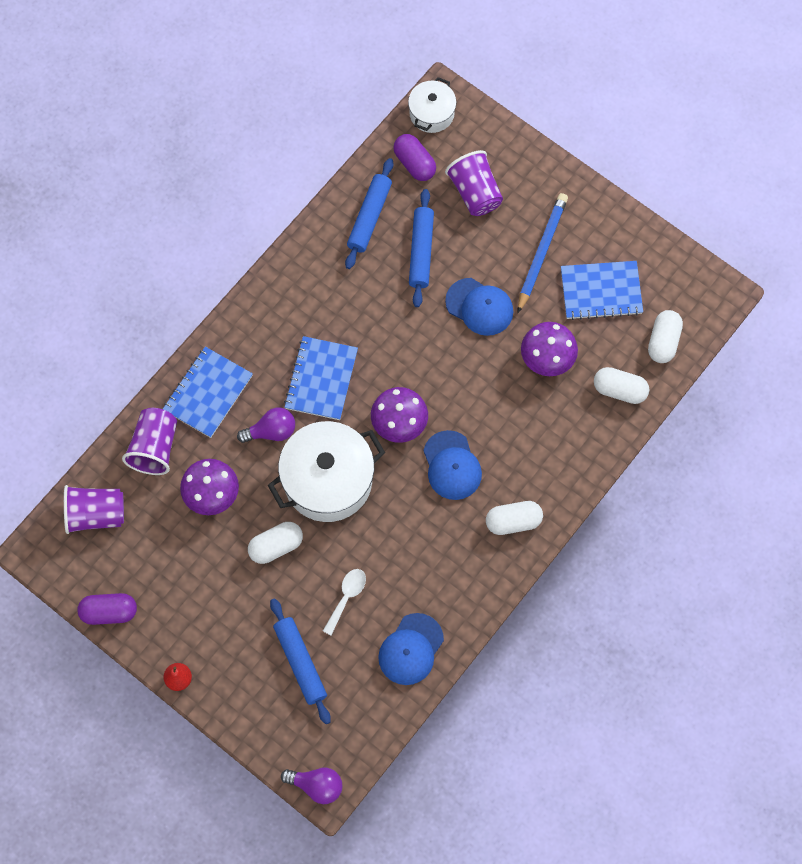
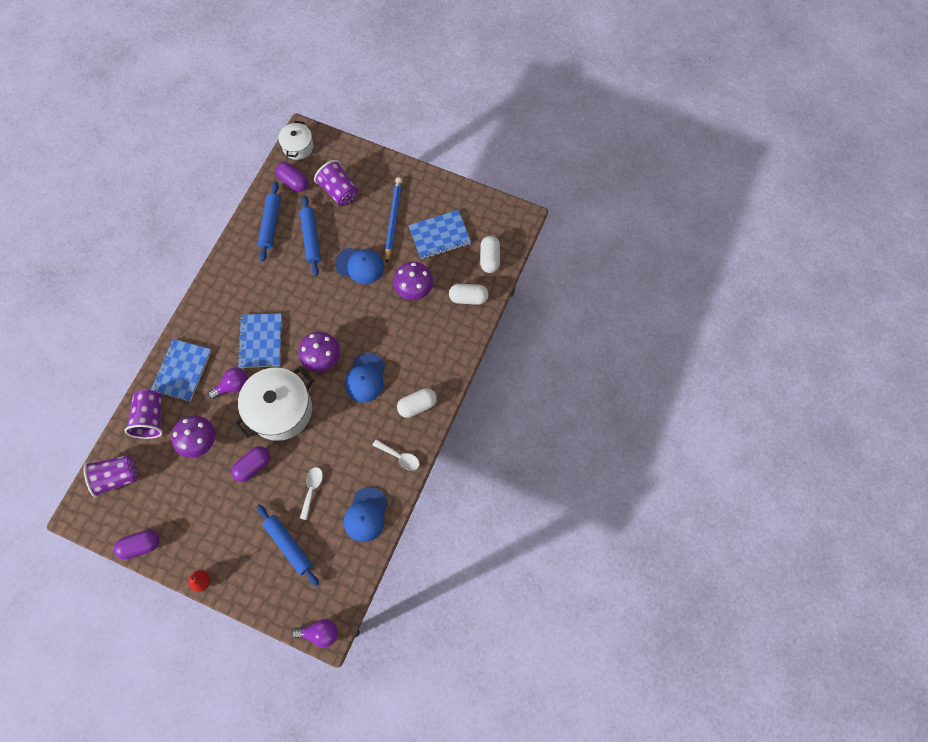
camera: 15 degrees left, 0 degrees up
(276, 546) = (253, 466): white capsule -> purple capsule
(452, 465) = (365, 378): blue cap -> blue cap turned 45 degrees clockwise
(473, 585) = (399, 457): none -> white spoon

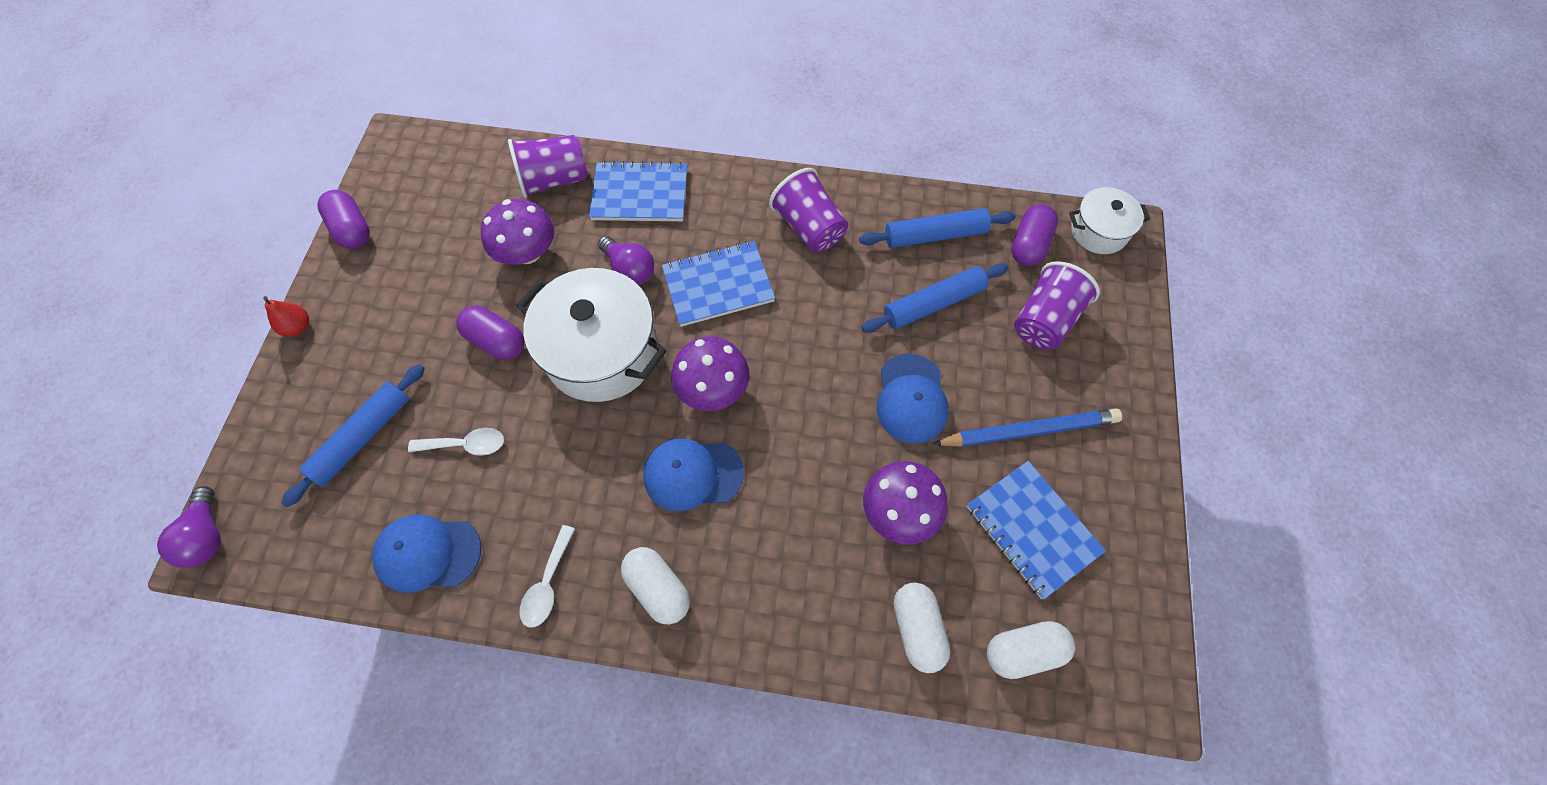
camera: 75 degrees right, 5 degrees down
(117, 477) = (456, 168): purple cup -> purple cup (809, 227)

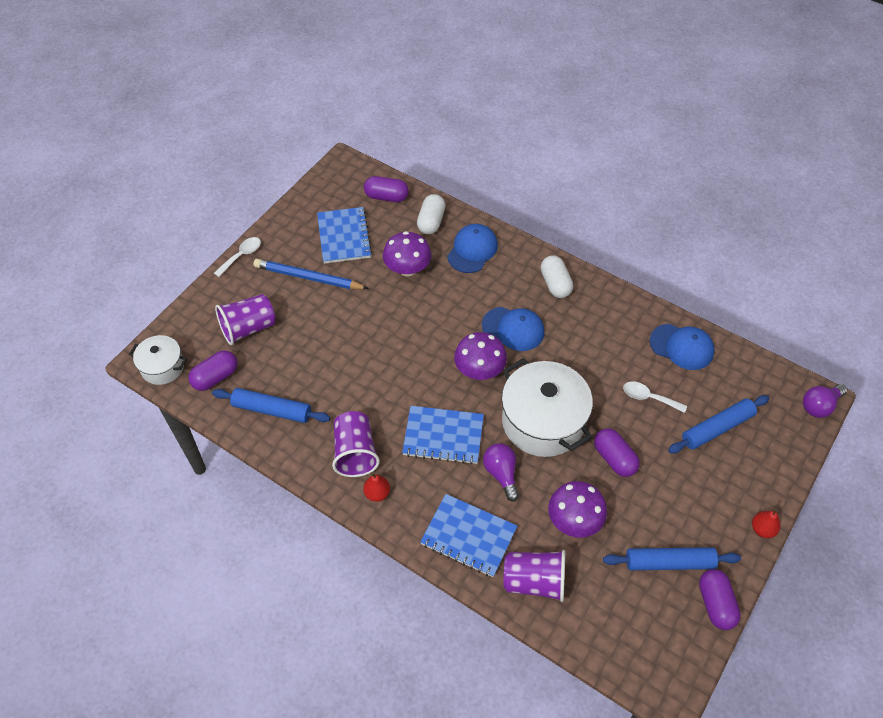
camera: 155 degrees left, 10 degrees down
(207, 536) = (819, 406): purple light bulb -> purple light bulb turned 135 degrees counterclockwise
(547, 583) = (615, 307): white spoon -> white spoon (241, 256)
(759, 197) = (377, 493): none -> red pear
(911, 398) = (362, 318): blue cap -> blue cap (472, 250)
(933, 303) = (308, 365): blue rolling pin -> blue rolling pin (669, 562)
(1023, 651) = (386, 197): white capsule -> purple capsule

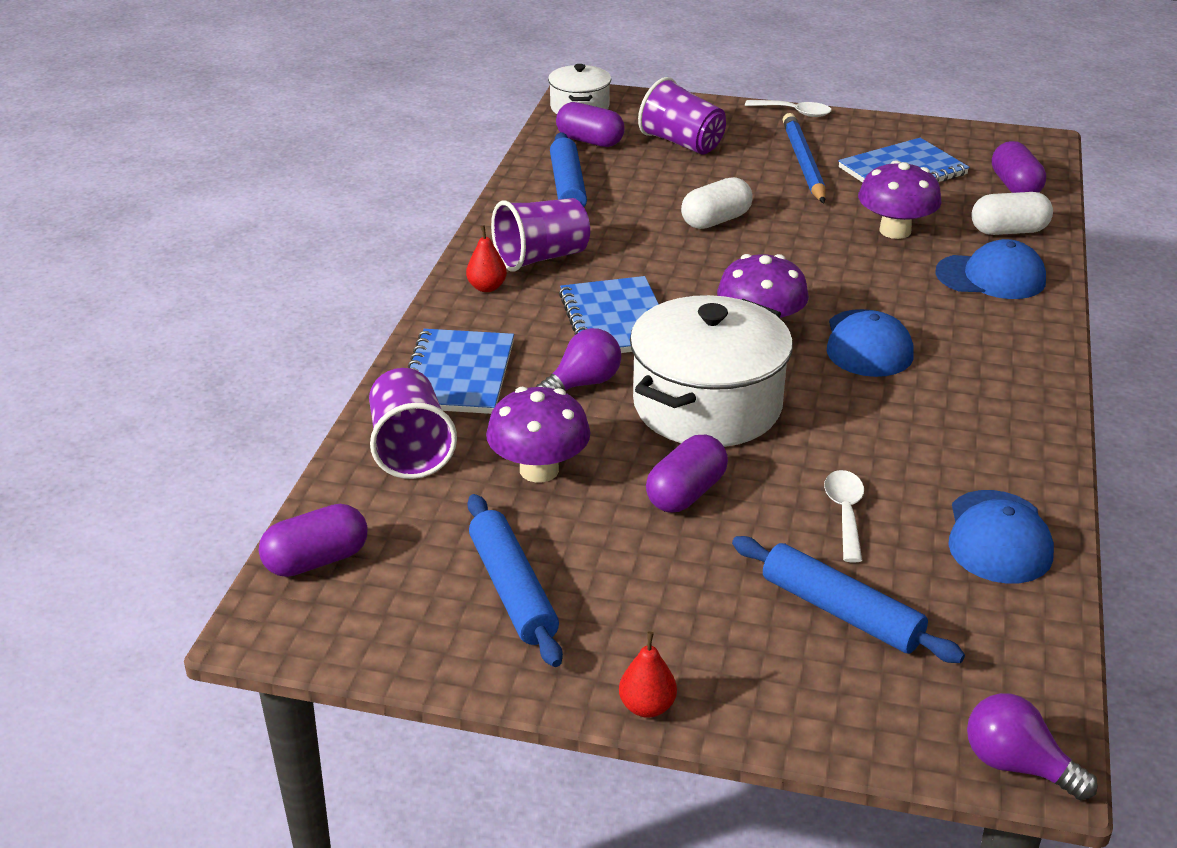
camera: 70 degrees right, 20 degrees down
(555, 284) = (1003, 368): white capsule -> white capsule (716, 220)
(715, 604) = (455, 661): purple capsule -> purple capsule (316, 560)

